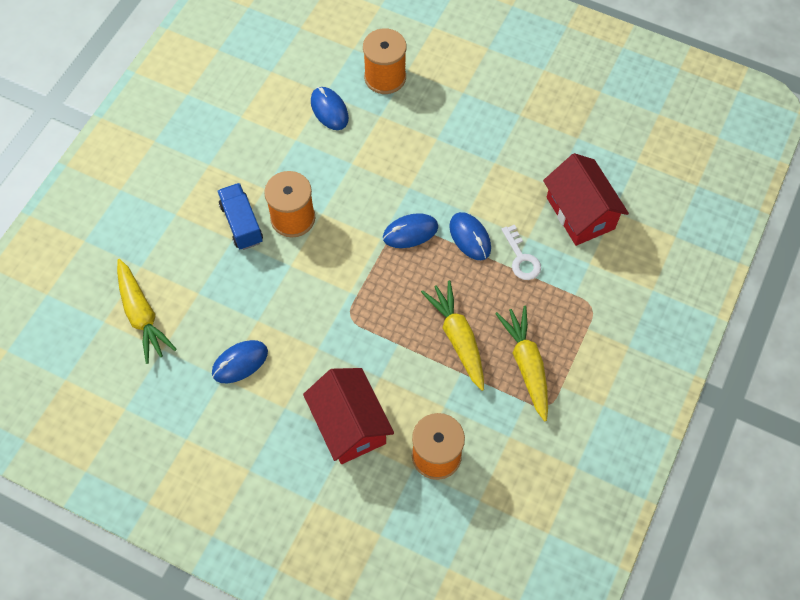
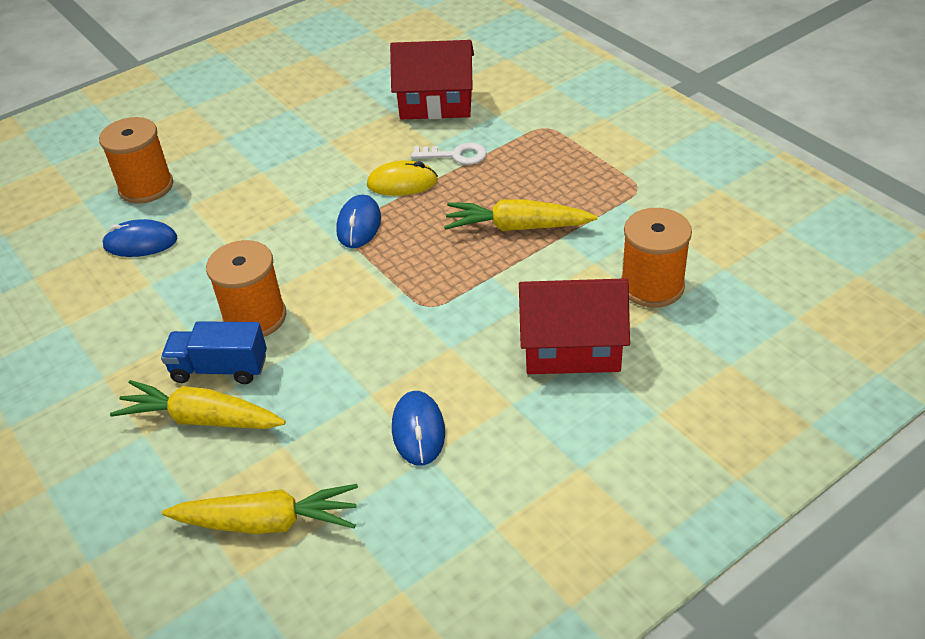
camera: 60 degrees left, 20 degrees down
(470, 237) = (402, 183): blue mouse -> yellow mouse
(526, 365) = (582, 187): yellow carrot -> yellow carrot (202, 419)

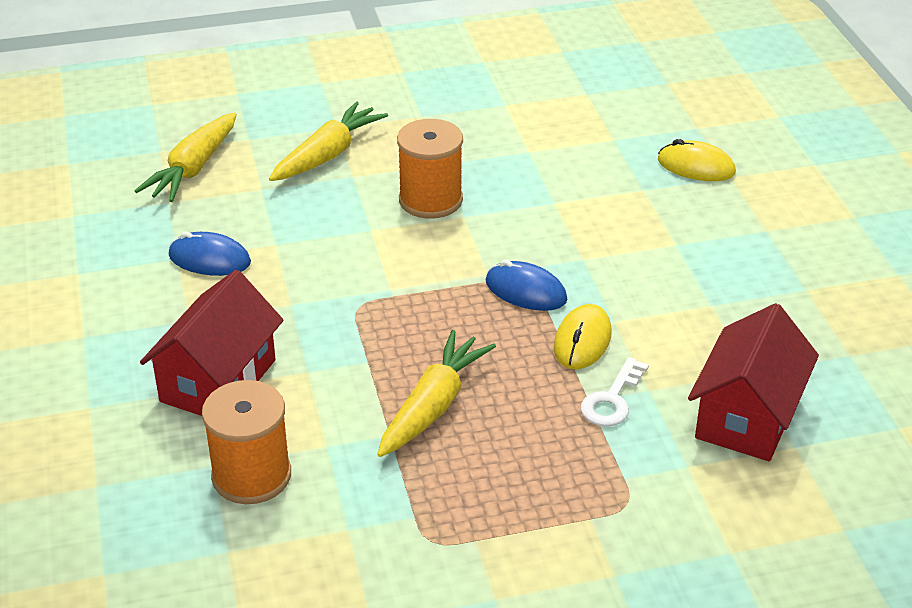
camera: 110 degrees right, 5 degrees down
(140, 243) = (597, 153): blue mouse -> none
(146, 187) = (696, 166): orange spool -> yellow mouse
(220, 369) = (379, 172): blue truck -> none

